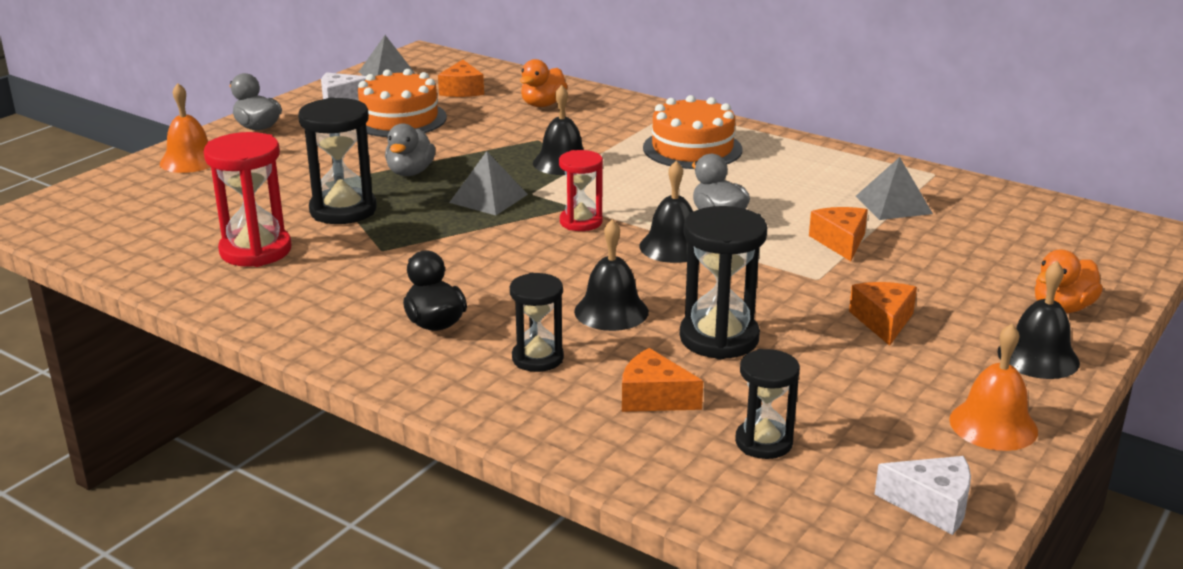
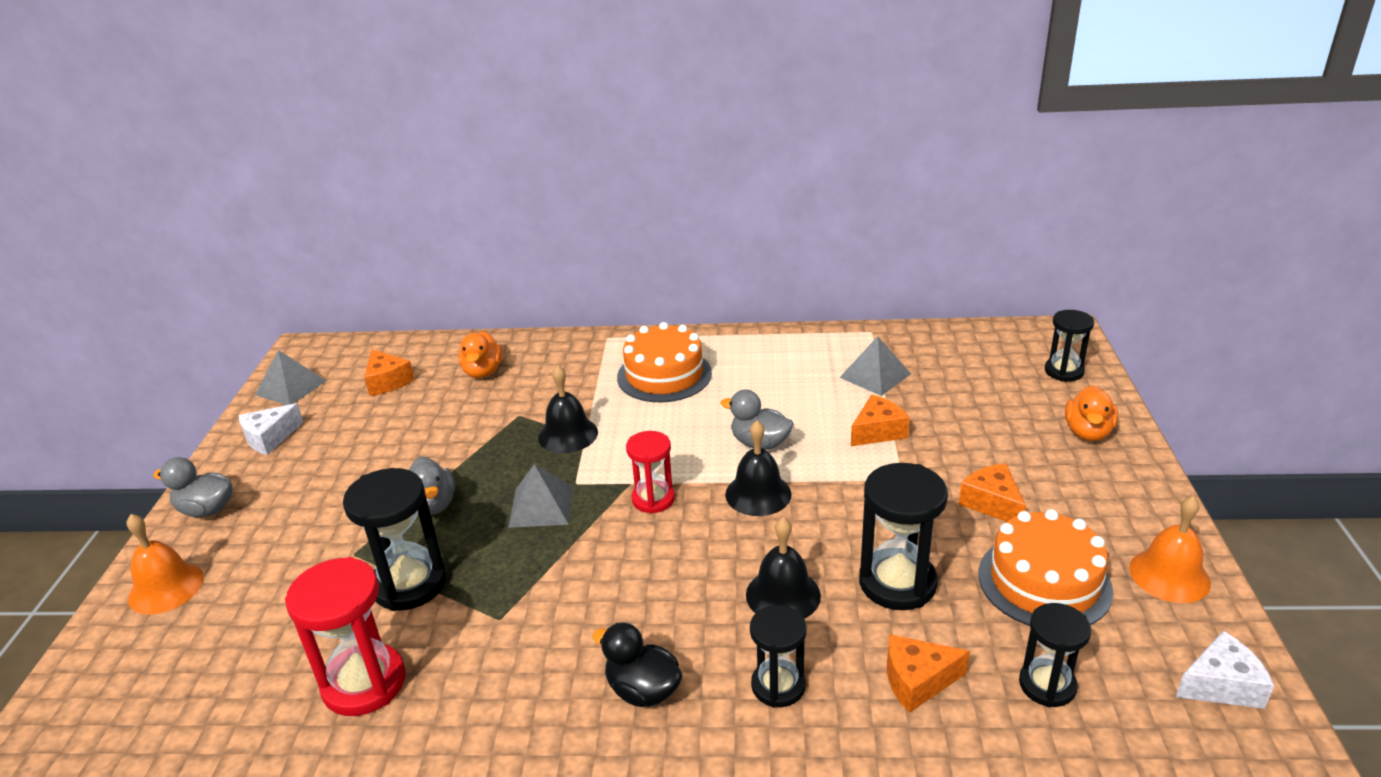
camera: 30 degrees left, 5 degrees up
(399, 119) = (356, 440): orange cake -> orange cake (1044, 582)
(840, 242) = (878, 431): orange cheese -> orange cheese turned 90 degrees clockwise
(1038, 357) = (1124, 489): black bell -> none
(1106, 259) = (1064, 371): none -> black hourglass

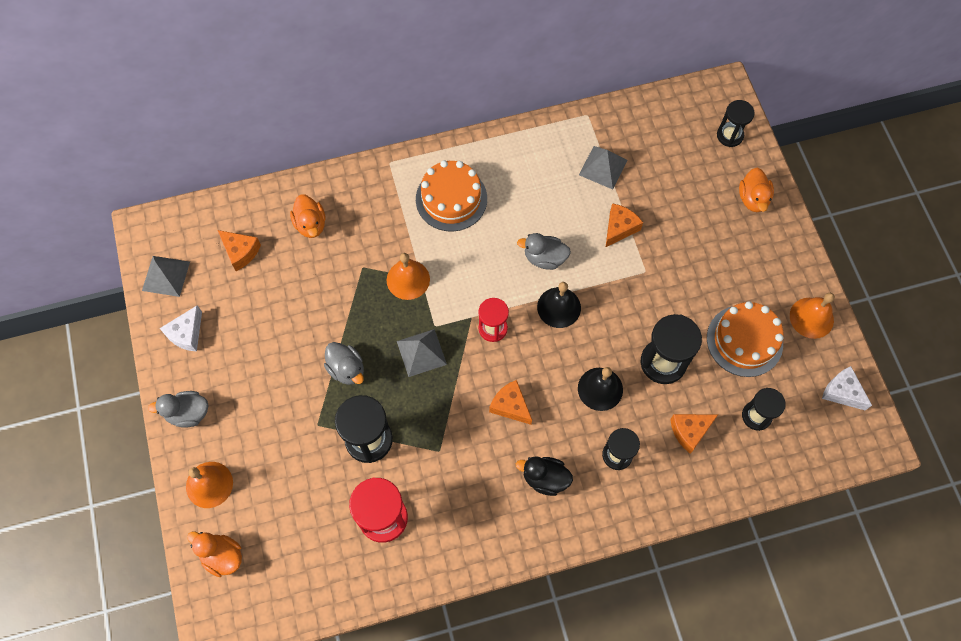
camera: 20 degrees left, 35 degrees up
(109, 675) = (222, 556): none -> orange duck
(568, 434) = (408, 279): black bell -> orange bell
(992, 503) = (704, 281): orange cheese -> orange cheese (510, 406)
(1221, 685) = (842, 392): white cheese -> white cheese turned 105 degrees counterclockwise

